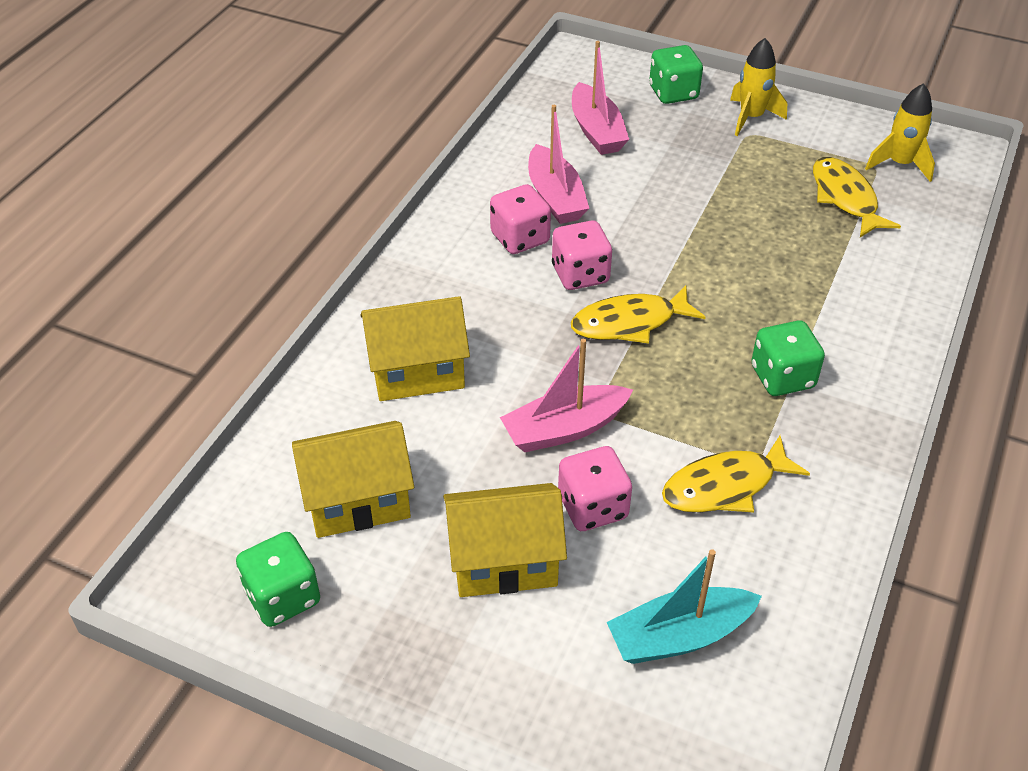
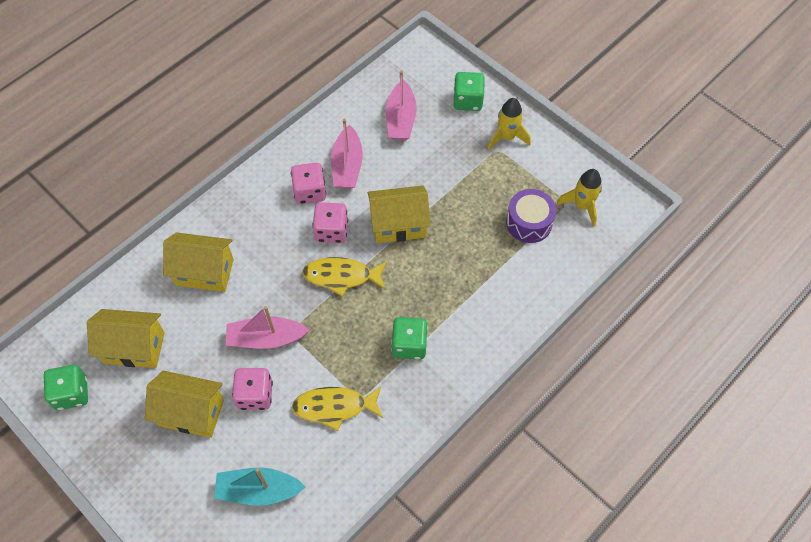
camera: 20 degrees right, 15 degrees up
(671, 244) = (398, 225): none -> yellow house
(845, 198) = (529, 222): yellow fish -> purple drum

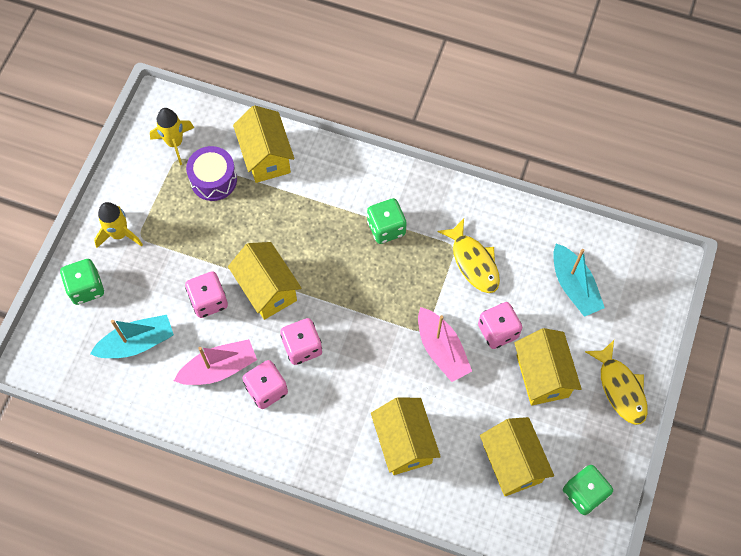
camera: 115 degrees left, 5 degrees up
(341, 276) = (347, 315): yellow fish -> yellow fish (620, 388)
(401, 119) = (137, 343): pink boat -> turquoise boat
(411, 179) = (209, 301): none -> pink dice
(534, 273) = (266, 157): none -> yellow house

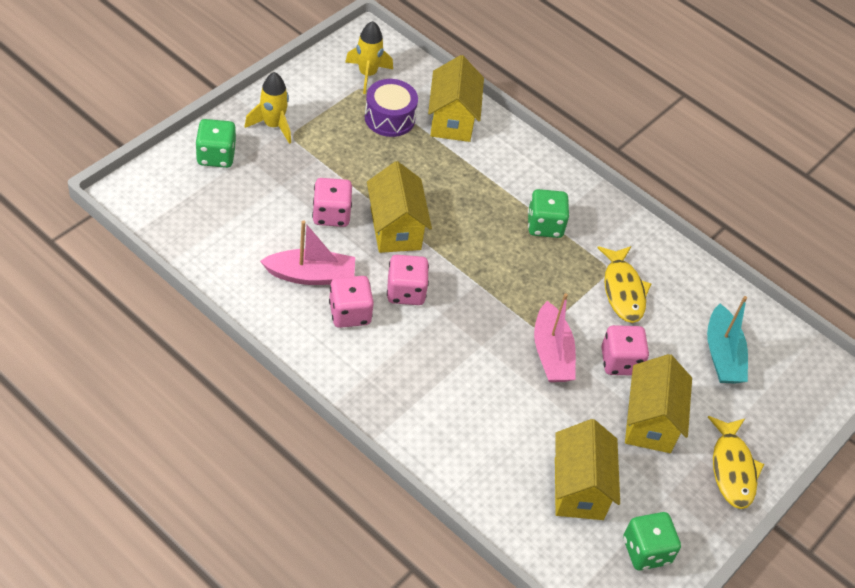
camera: 15 degrees right, 15 degrees down
(137, 343) = (240, 220): turquoise boat -> none
(404, 443) = (469, 420): yellow house -> none

